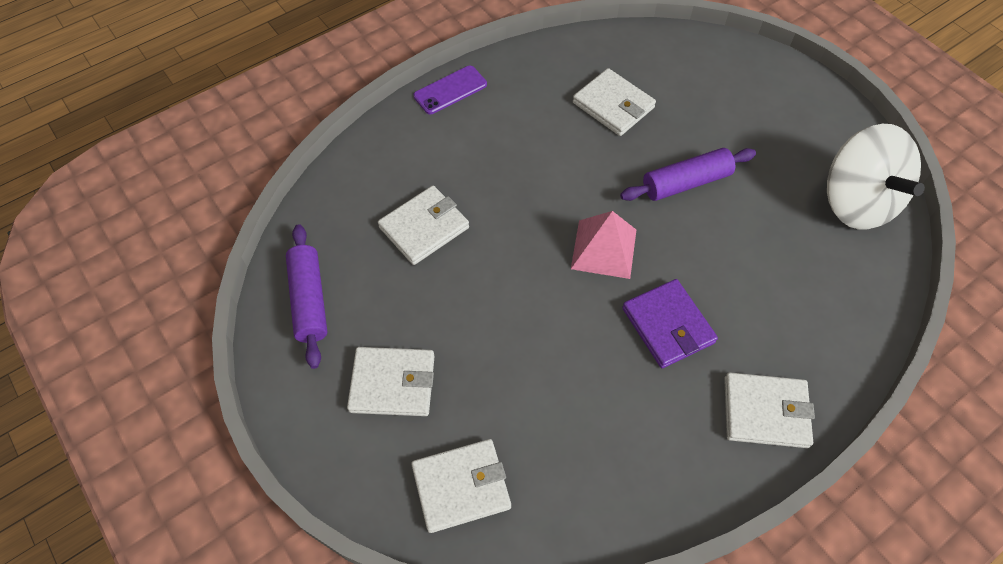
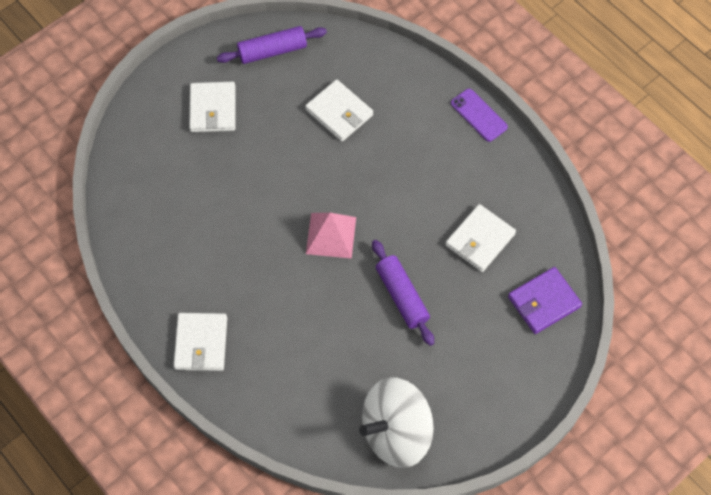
camera: 85 degrees right, 5 degrees up
(461, 486) = (144, 156): white wallet -> none
(668, 325) = (267, 280): purple wallet -> purple wallet (544, 302)

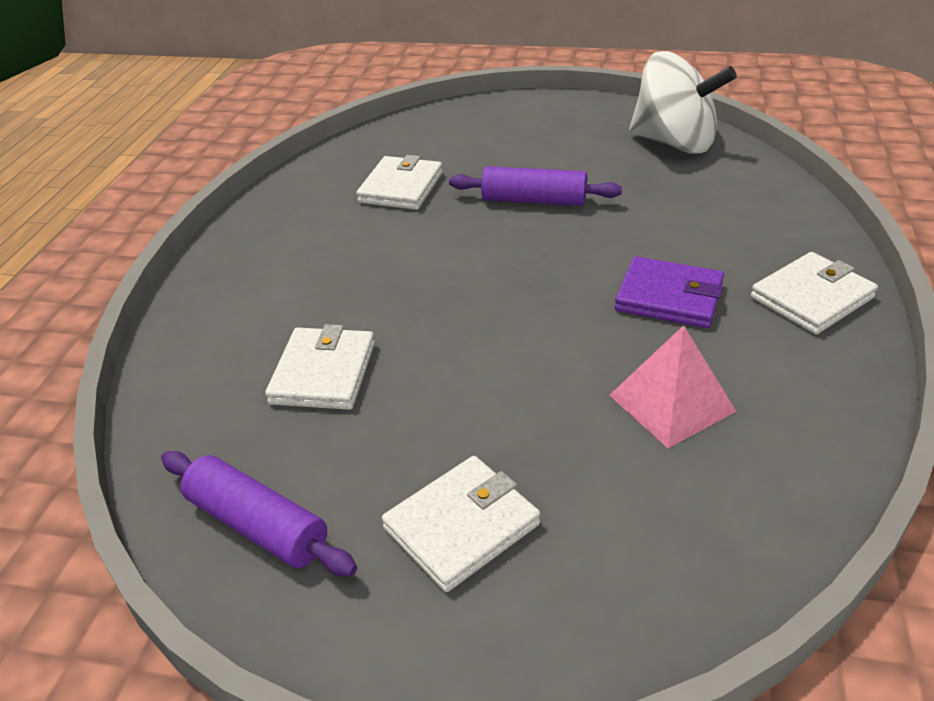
camera: 125 degrees left, 25 degrees down
(331, 235) = (527, 280): pink pyramid -> pink pyramid (671, 403)
(402, 296) = (534, 200): purple rolling pin -> purple rolling pin turned 75 degrees clockwise
(479, 115) = (217, 258): purple phone -> none
(480, 240) = (401, 188): white wallet -> white wallet turned 75 degrees counterclockwise
(544, 302) = (428, 132): purple wallet -> purple wallet (669, 297)

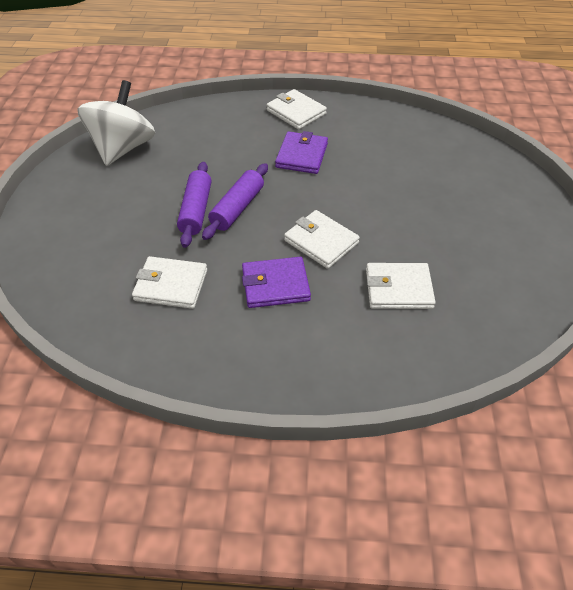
camera: 100 degrees left, 10 degrees up
(257, 525) = (517, 291): purple rolling pin -> purple rolling pin (237, 208)
(374, 260) = (275, 285): none -> purple wallet
(461, 526) = (485, 218): white wallet -> white wallet (321, 242)
(671, 403) = (385, 157): pink pyramid -> none

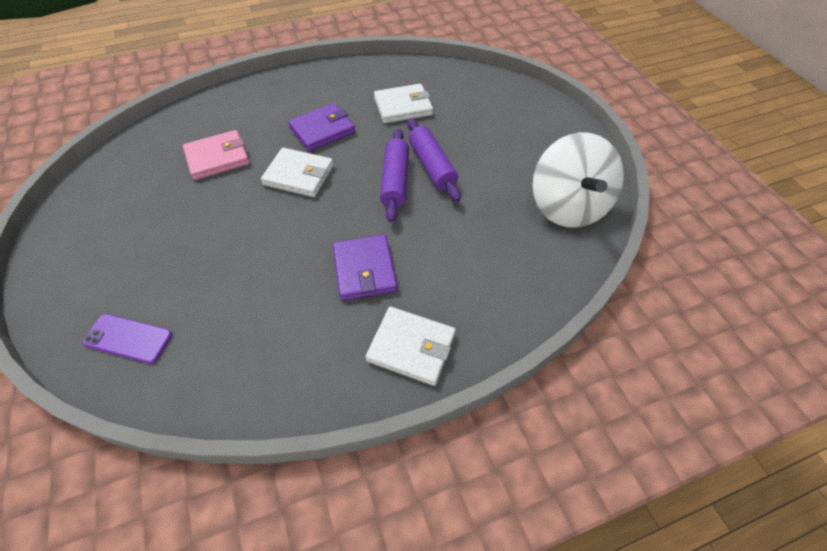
camera: 155 degrees right, 5 degrees up
(398, 289) = (217, 158): white wallet -> pink wallet
(477, 165) = (128, 338): none -> purple phone

